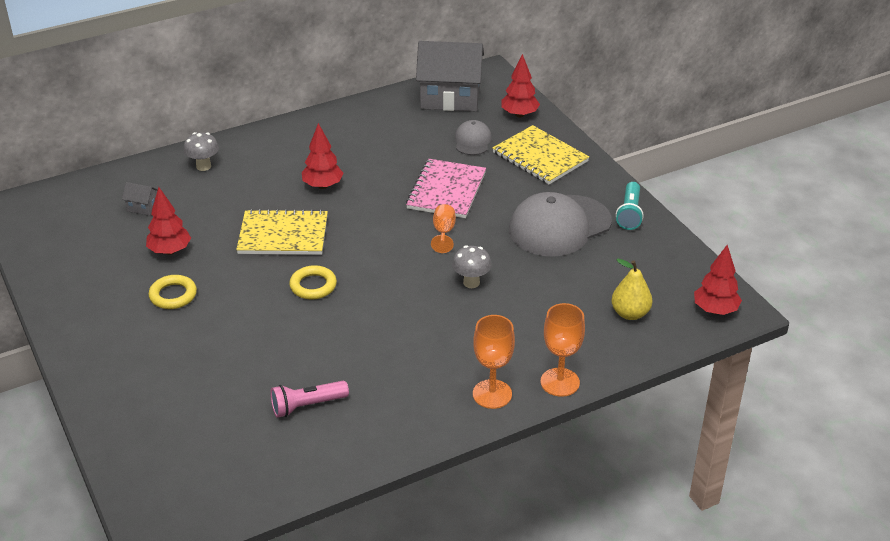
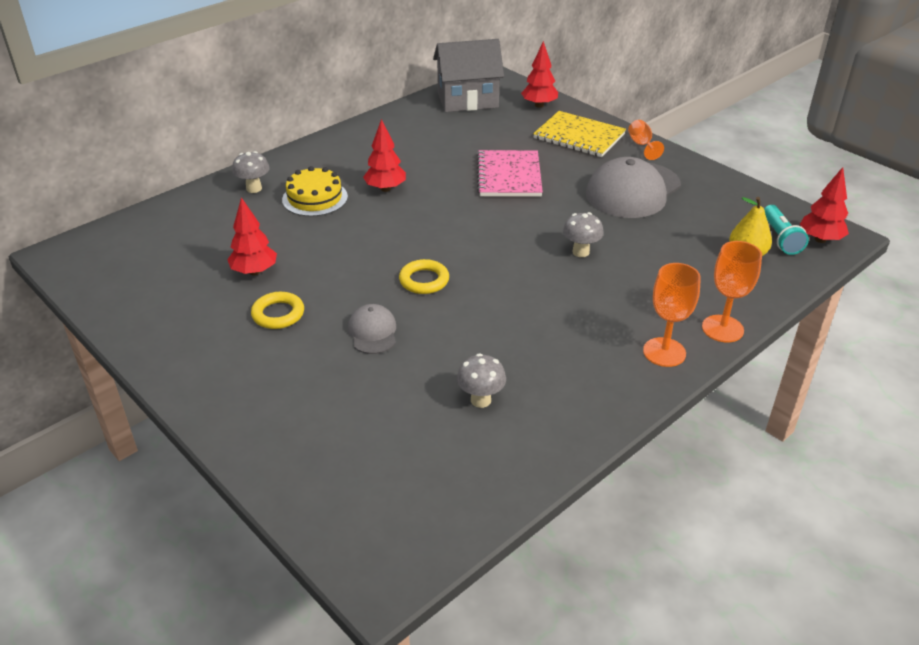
camera: 15 degrees left, 0 degrees up
(143, 208) = (206, 235): grey house -> none
(254, 185) = (315, 198): none -> yellow cake
(283, 235) = (368, 238): yellow notebook -> none
(307, 406) = (480, 400): pink flashlight -> grey mushroom
(443, 232) = (527, 212): orange goblet -> orange goblet (641, 145)
(472, 141) = (509, 131): grey cap -> grey cap (373, 332)
(629, 214) = (689, 171): turquoise flashlight -> turquoise flashlight (780, 238)

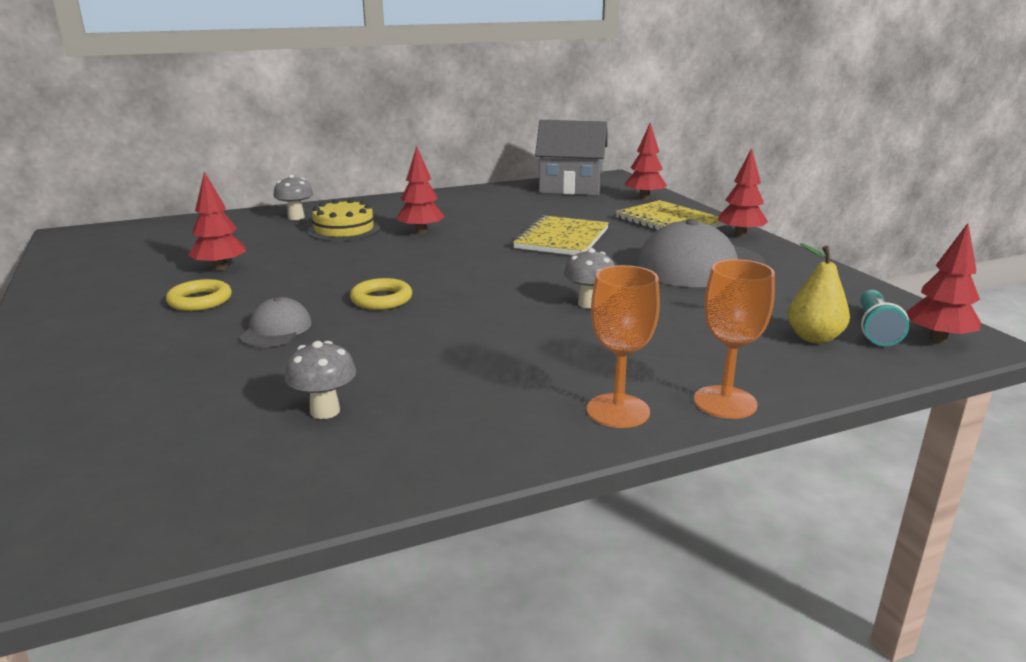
camera: 20 degrees right, 15 degrees down
(509, 176) = (562, 239): pink notebook -> yellow notebook
(641, 145) = (740, 235): orange goblet -> red tree

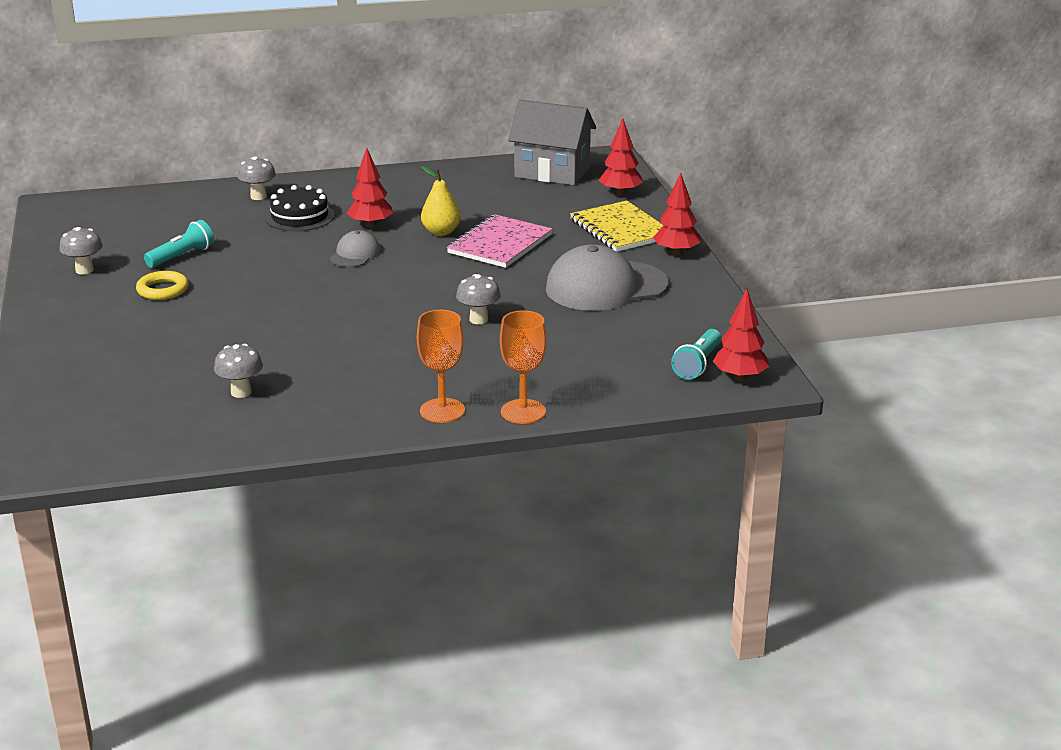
camera: 10 degrees right, 5 degrees up
(102, 288) = (84, 270): none -> grey mushroom
(220, 268) = (182, 256): red tree -> turquoise flashlight
(276, 330) = (219, 323): grey cap -> grey cap (355, 254)
(344, 229) = (299, 217): yellow cake -> black cake
(381, 299) = (309, 301): yellow ring -> none
(562, 239) = (500, 244): yellow notebook -> pink notebook
(814, 338) = (639, 367): yellow pear -> yellow pear (441, 232)

